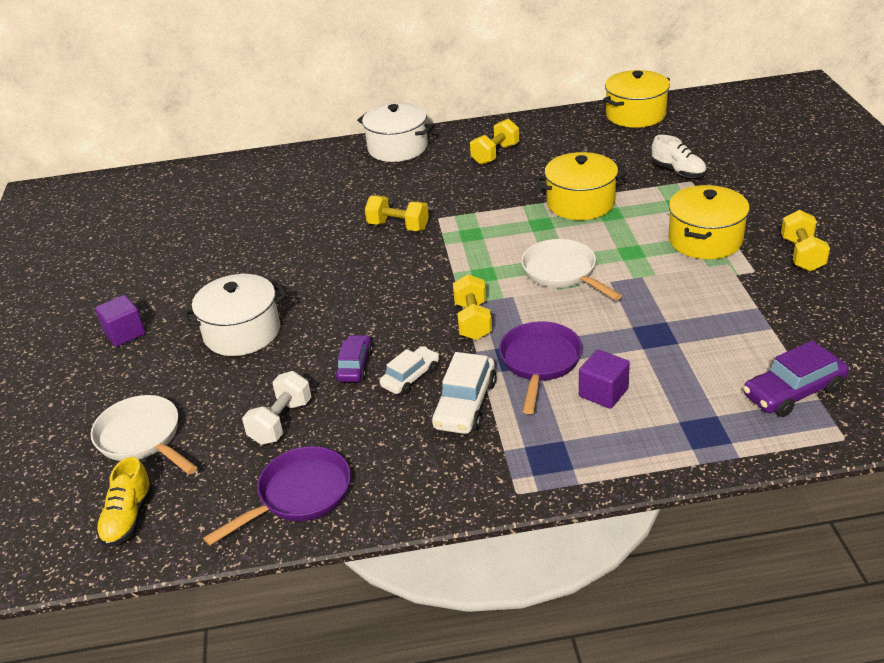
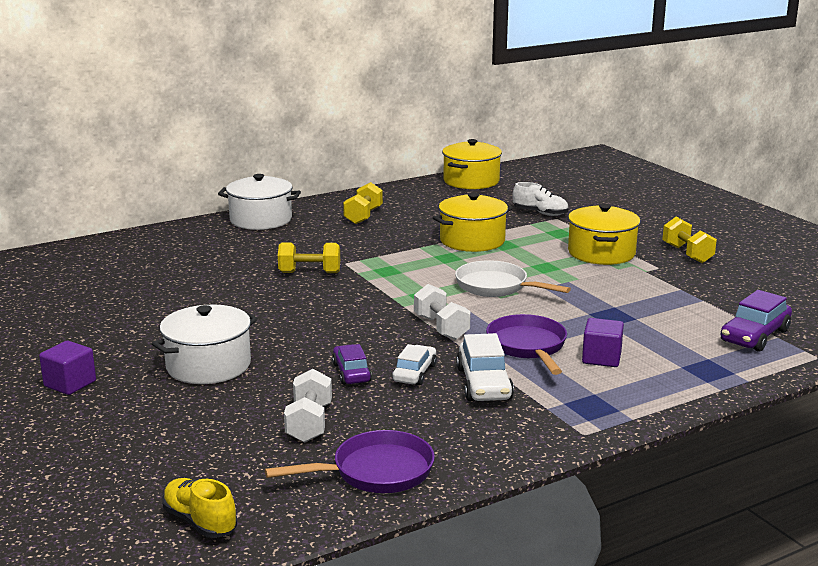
camera: 25 degrees left, 15 degrees down
(128, 517) = (200, 522): yellow shoe -> yellow shoe turned 150 degrees clockwise
(142, 438) = (163, 459): white pan -> none
(300, 495) = (376, 472): purple pan -> purple pan turned 45 degrees clockwise
(473, 321) = (441, 328): yellow dumbbell -> white dumbbell

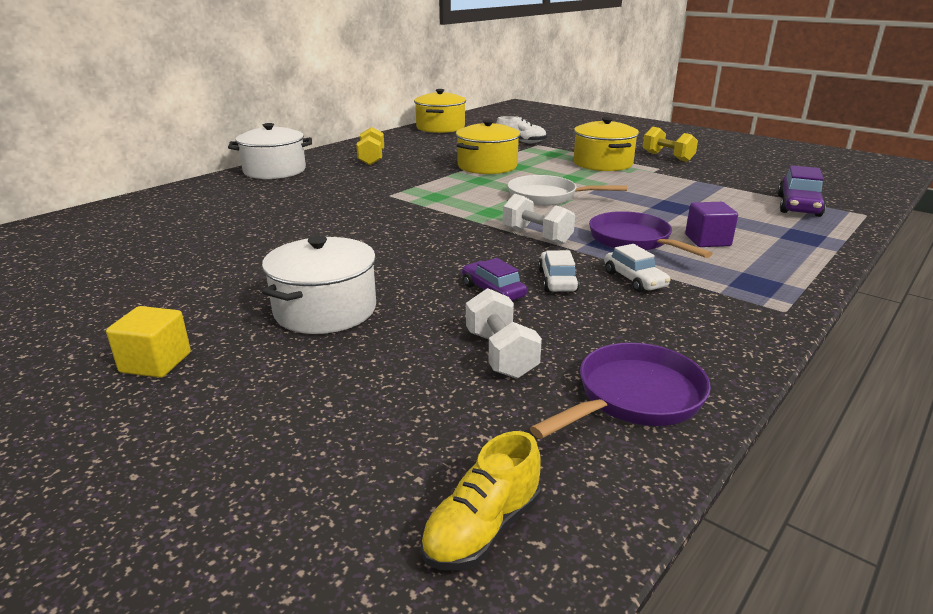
camera: 20 degrees left, 5 degrees up
(70, 384) = (156, 363): purple cube -> yellow cube
(200, 522) = (482, 529): yellow shoe -> yellow shoe turned 75 degrees counterclockwise
(309, 273) = (362, 207): yellow dumbbell -> none
(483, 384) = (634, 280): white car -> white car, size x0.67

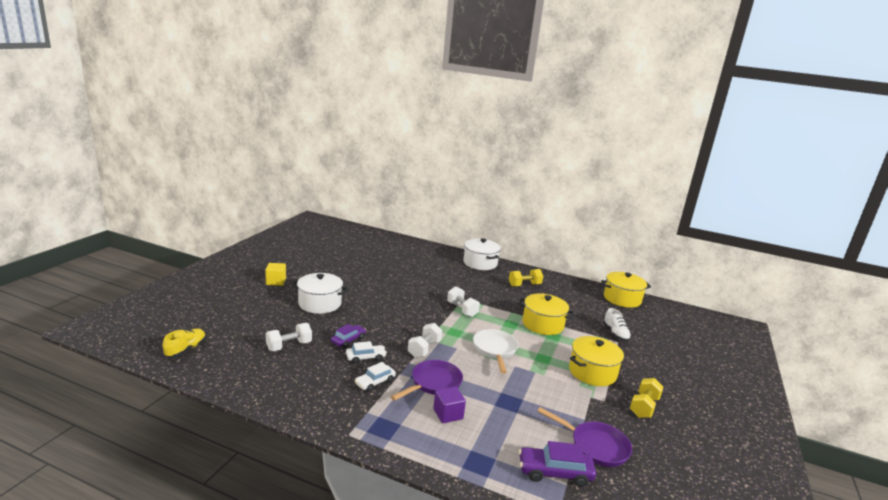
camera: 70 degrees right, 5 degrees down
(423, 200) = (462, 309): none -> white dumbbell
(482, 529) = (186, 349): yellow shoe -> yellow shoe turned 90 degrees clockwise
(634, 397) = (257, 379): purple pan -> purple pan (595, 446)

